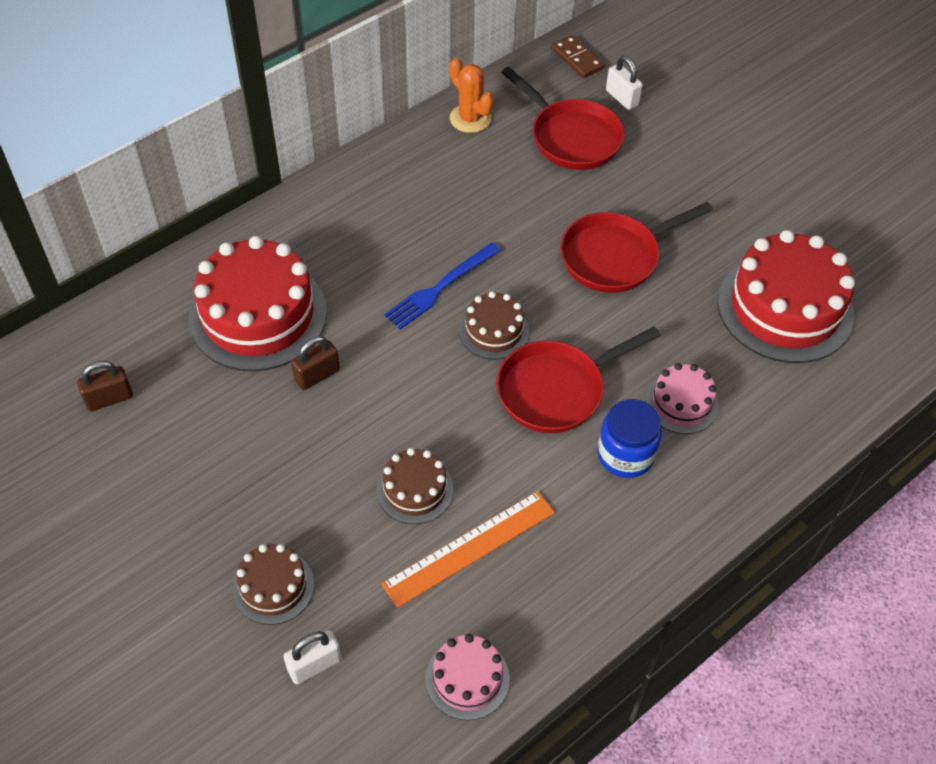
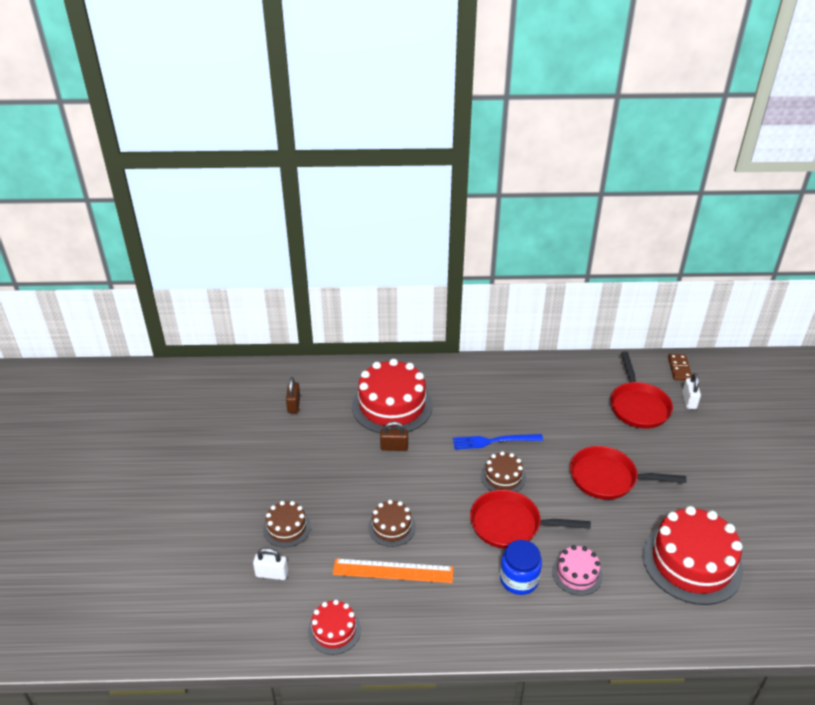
camera: 40 degrees right, 15 degrees down
(109, 399) = (294, 405): brown padlock -> brown padlock turned 75 degrees clockwise
(467, 679) = (334, 630): pink cake -> red cake
(470, 118) = (587, 369): orange cactus -> none

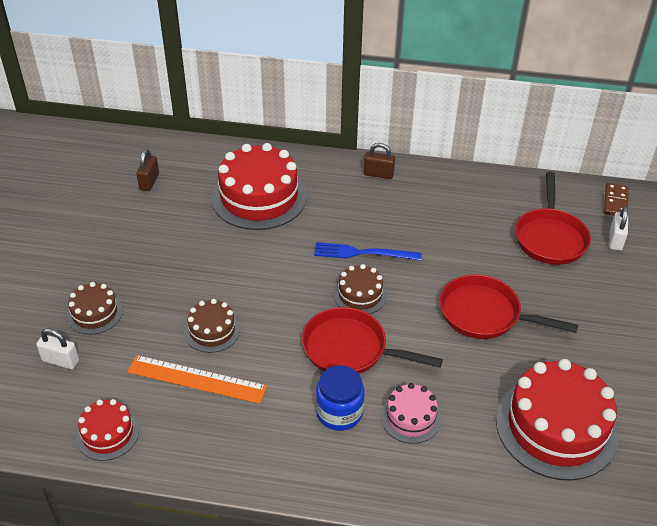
camera: 10 degrees right, 5 degrees up
(394, 447) = (245, 243): brown padlock -> brown padlock (378, 174)

